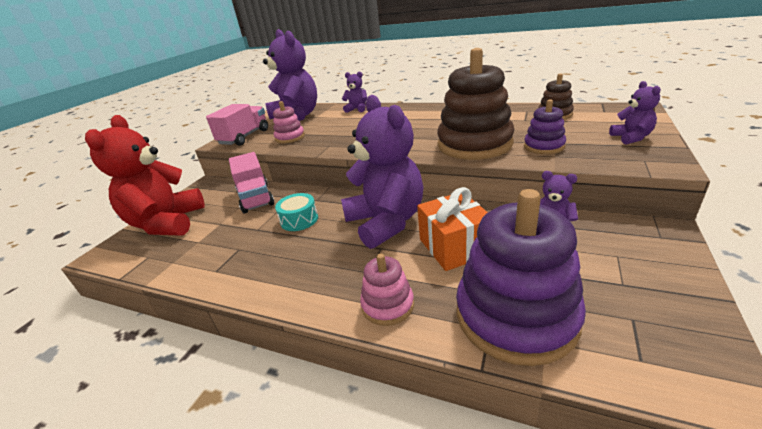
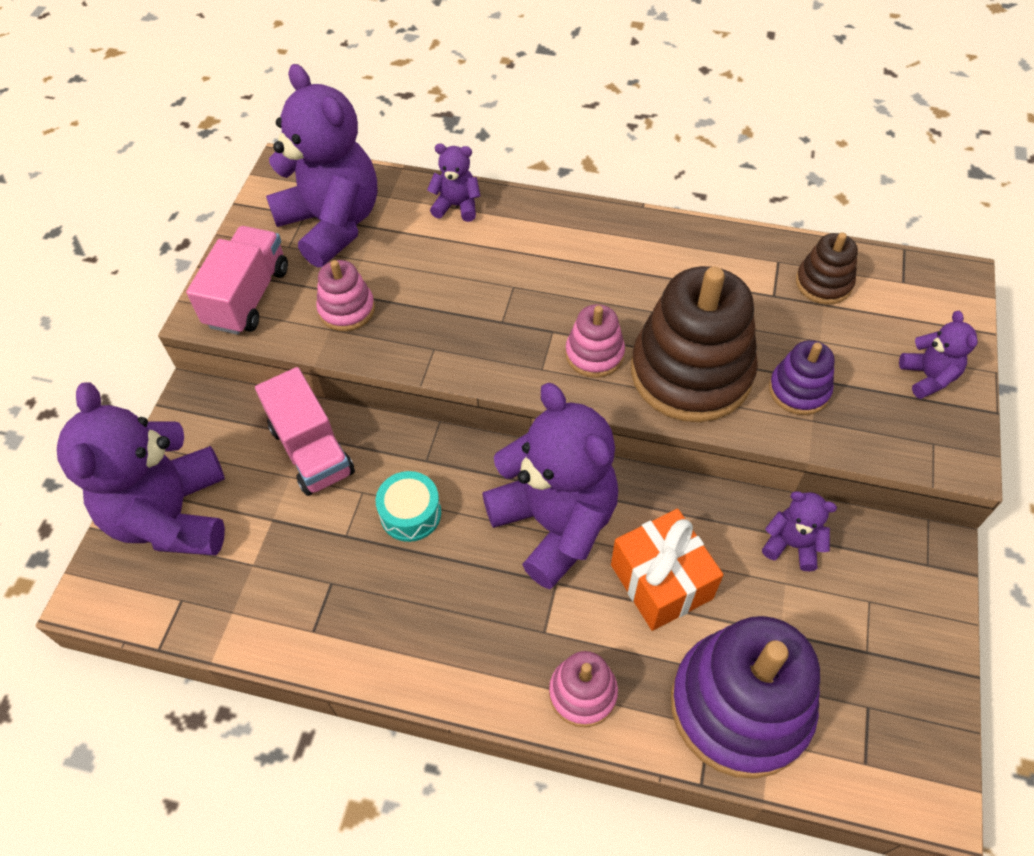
camera: 10 degrees left, 25 degrees up
(167, 223) = (172, 515): red teddy bear -> purple teddy bear
(417, 142) = (594, 354): none -> pink stacking toy

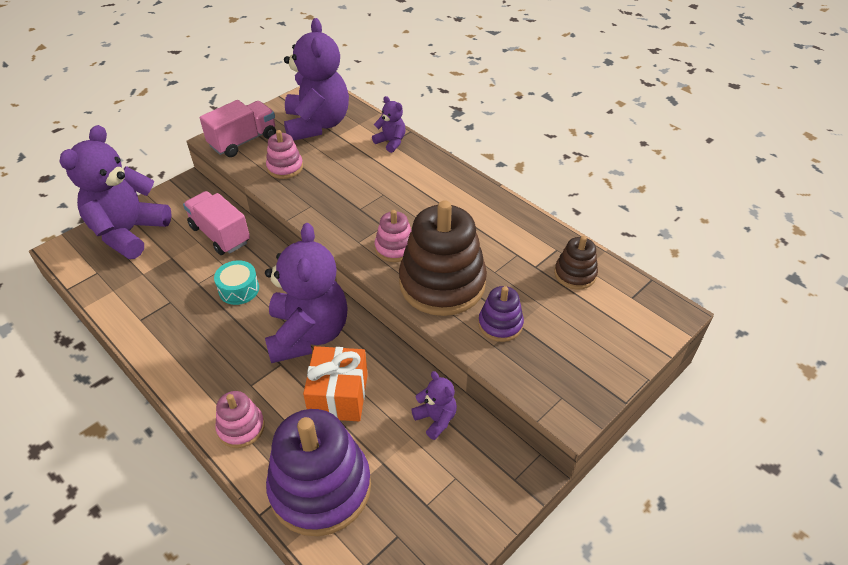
camera: 30 degrees right, 10 degrees down
(312, 450) = (220, 235): pink truck -> pink truck turned 135 degrees clockwise
(928, 377) = (595, 358): purple teddy bear -> none

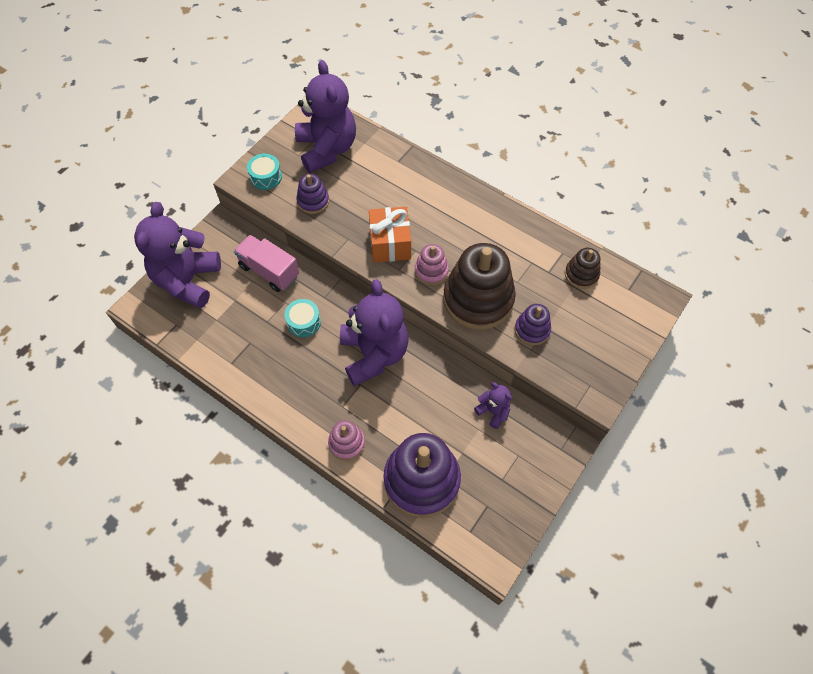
camera: 10 degrees left, 15 degrees up
(243, 141) = (266, 177): pink truck -> turquoise drum
(285, 167) = (313, 201): pink stacking toy -> purple stacking toy
(338, 395) = (414, 404): orange gift -> orange gift (390, 244)
(391, 142) = (398, 160): purple teddy bear -> none

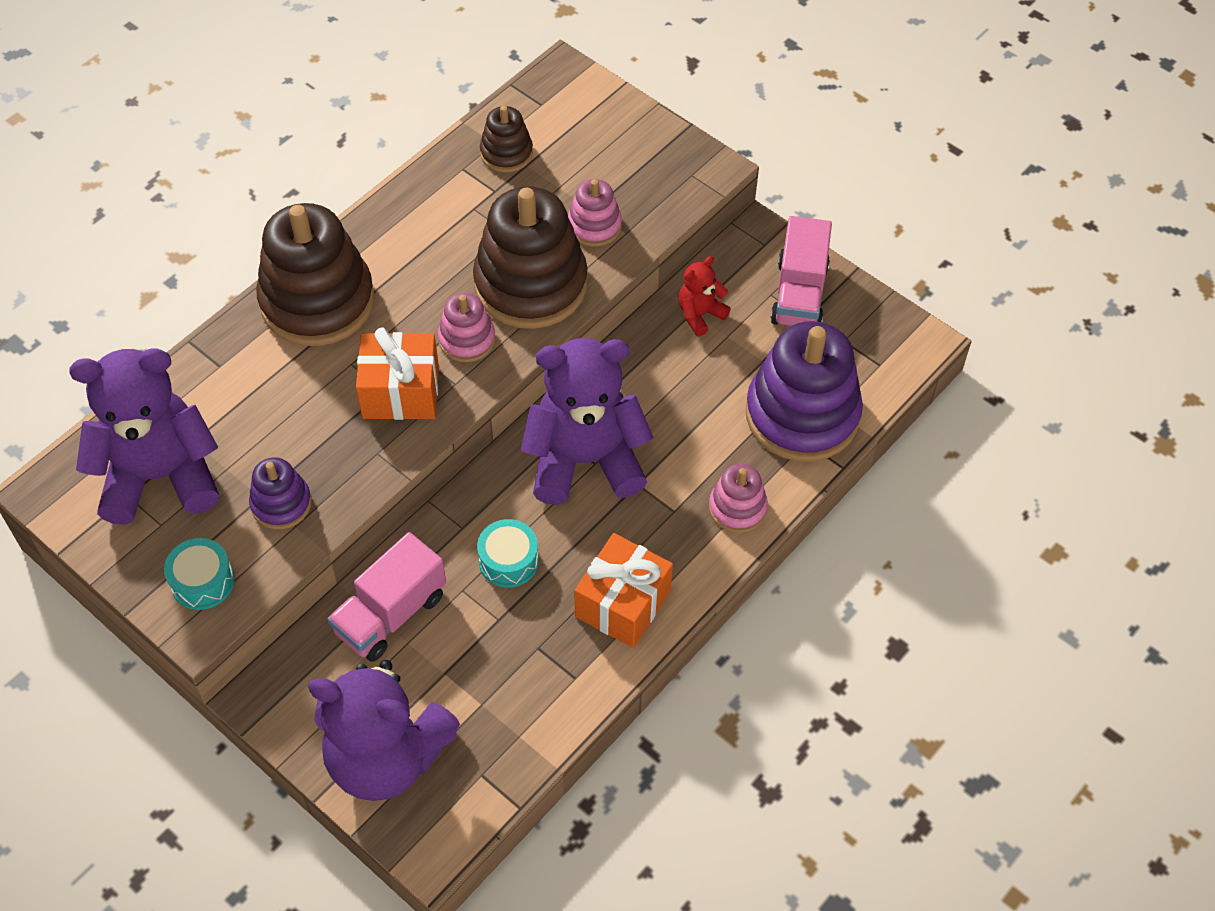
camera: 85 degrees left, 5 degrees down
(278, 383) = (623, 603): none -> orange gift
(447, 196) = (317, 301): none -> brown stacking toy
(493, 411) = (700, 314): purple teddy bear -> red teddy bear
(522, 474) = (799, 294): none -> pink truck
(532, 330) = (594, 226): purple stacking toy -> pink stacking toy

